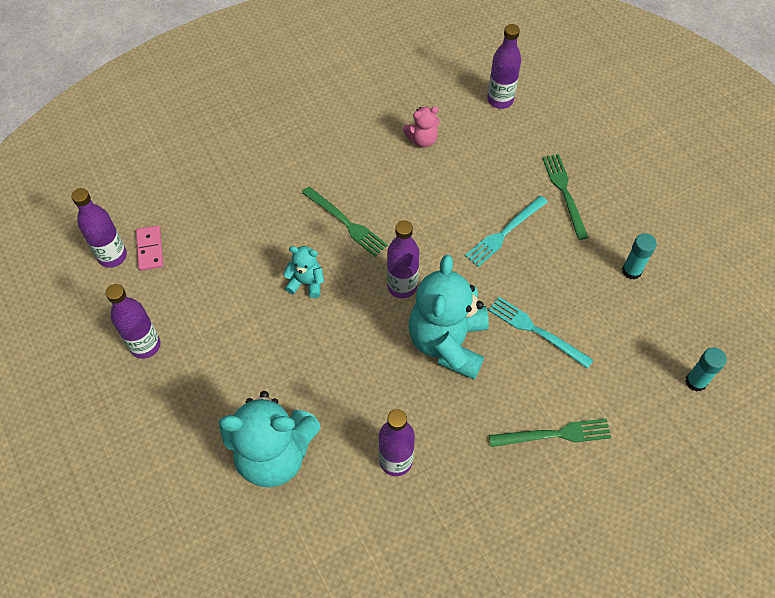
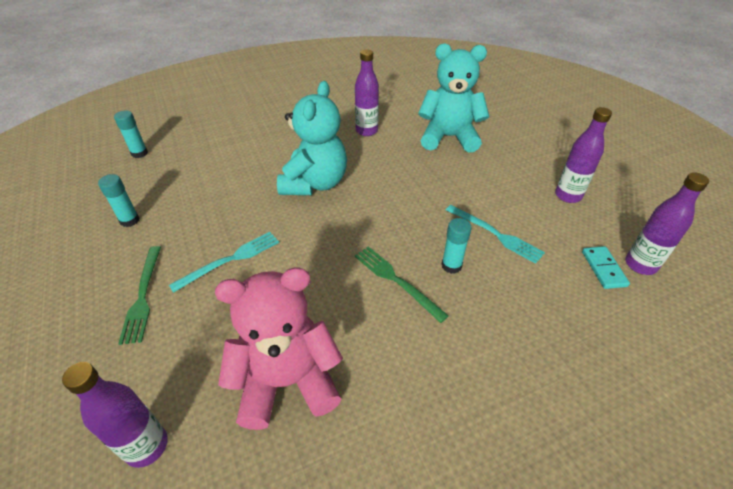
camera: 175 degrees left, 15 degrees down
(150, 249) = (603, 269): pink domino -> turquoise domino
(294, 242) = (451, 266): none -> turquoise glue stick
(306, 283) = (435, 230): turquoise teddy bear -> none
(402, 286) = (345, 222): purple bottle -> none
(422, 140) = (287, 382): pink teddy bear -> pink teddy bear, size x2.11
(536, 331) = (240, 186): turquoise fork -> turquoise fork (495, 234)
(554, 434) = (256, 136): green fork -> none

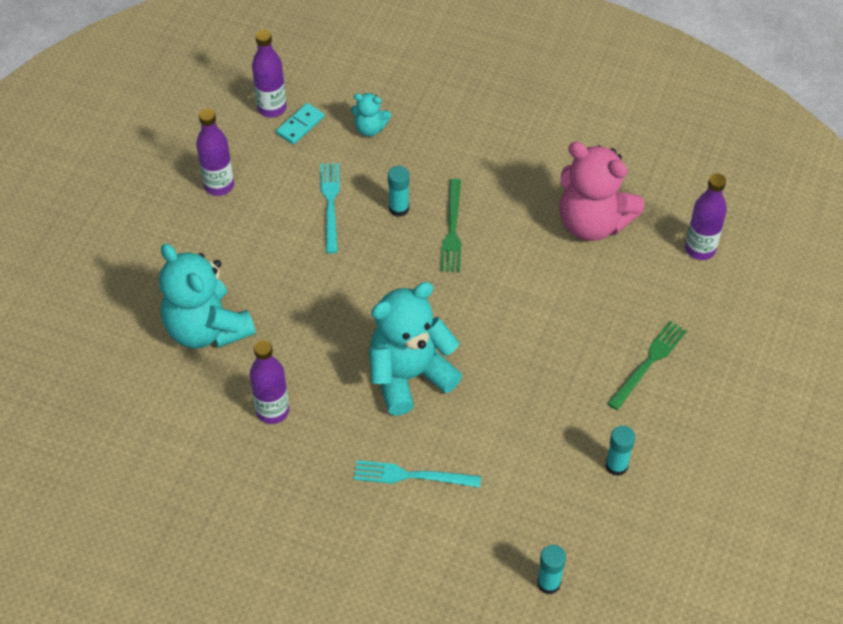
camera: 135 degrees left, 10 degrees up
(230, 260) = (558, 345): turquoise fork -> turquoise fork (412, 476)
(563, 309) = (370, 128): none -> turquoise teddy bear

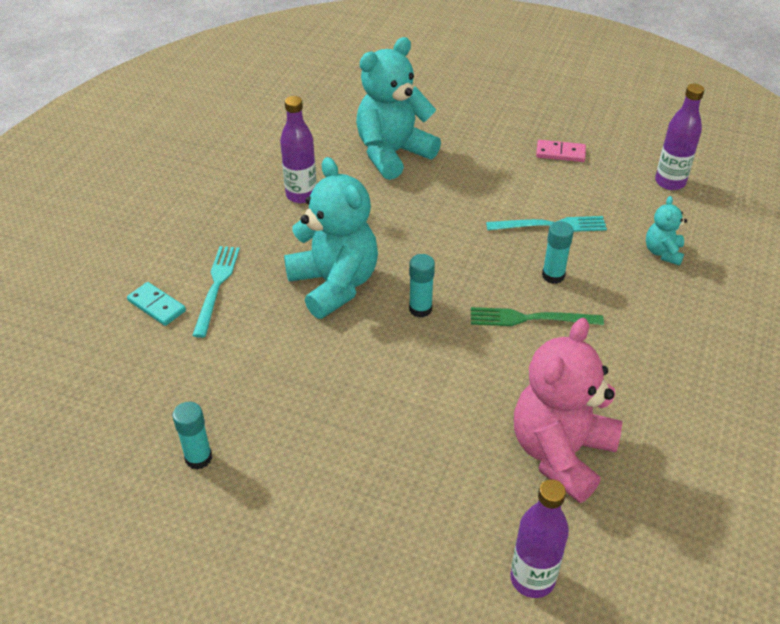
camera: 90 degrees right, 10 degrees down
(219, 185) = (560, 153): purple bottle -> pink domino
(300, 125) = (652, 202): turquoise domino -> turquoise domino (156, 306)
(548, 583) = (68, 390): turquoise glue stick -> turquoise glue stick (420, 309)
(648, 363) = (341, 501): green fork -> none

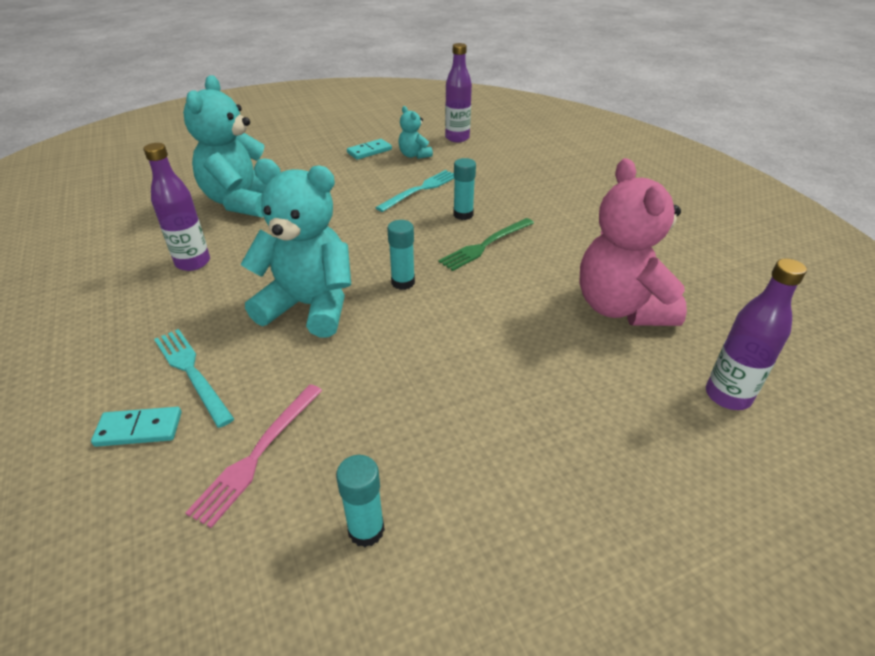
camera: 45 degrees left, 5 degrees down
(195, 369) = (258, 454): none -> pink fork
(560, 153) = (369, 151): pink domino -> turquoise domino
(663, 252) = (506, 171): turquoise teddy bear -> turquoise teddy bear (414, 155)

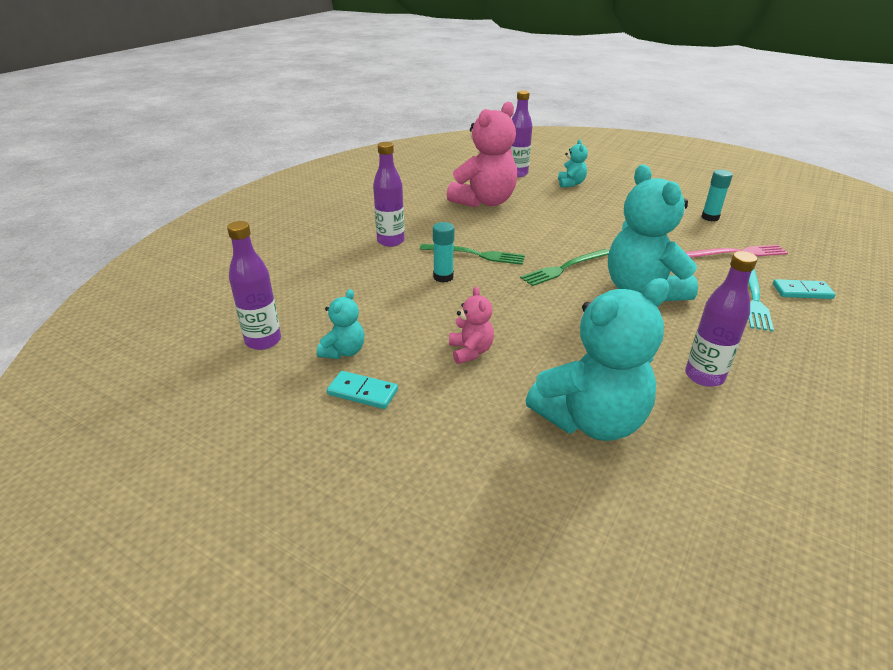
camera: 125 degrees left, 5 degrees down
(139, 429) = (802, 291): turquoise domino -> turquoise domino turned 45 degrees counterclockwise
(356, 191) = (470, 351): none -> pink teddy bear
(403, 282) = (564, 268): turquoise glue stick -> green fork
(420, 190) = (423, 314): turquoise fork -> none
(559, 213) = (390, 241): none -> purple bottle
(642, 438) = (571, 184): none -> turquoise teddy bear

